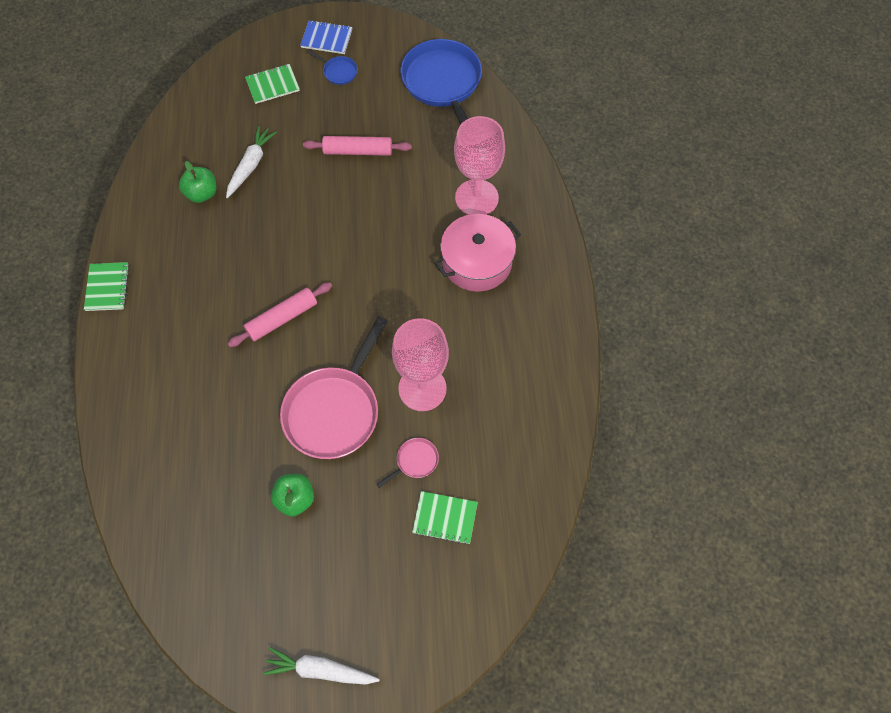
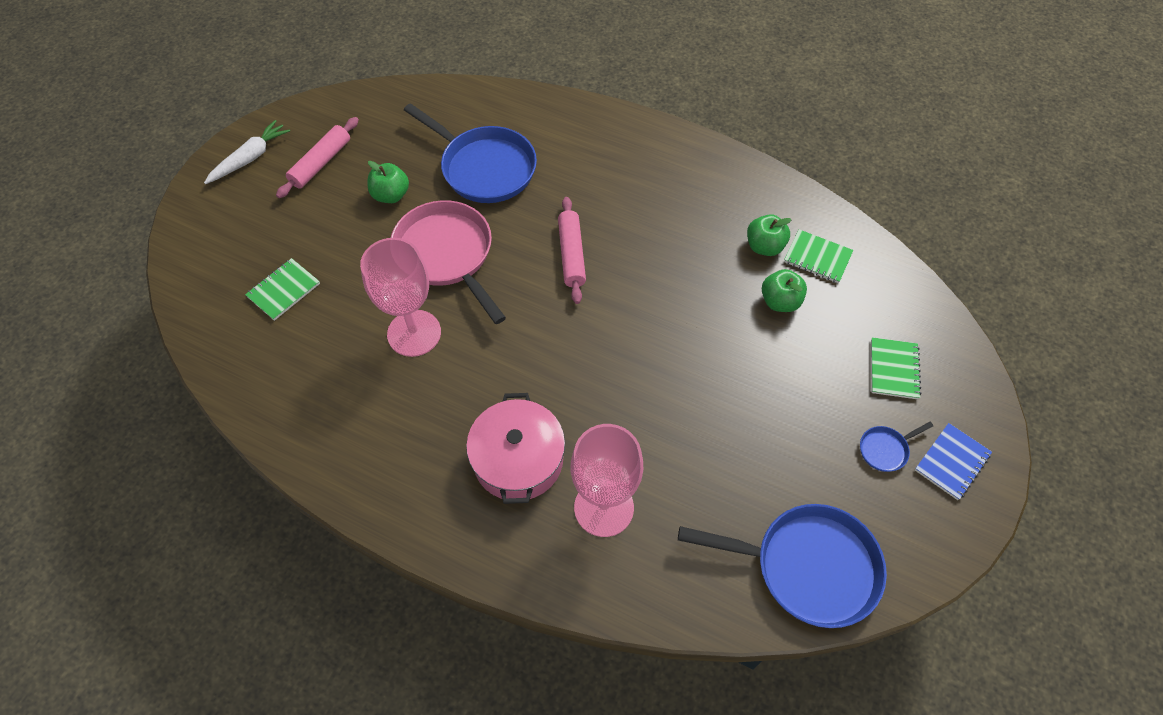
camera: 120 degrees right, 5 degrees down
(107, 287) = (693, 142): green notebook -> green notebook (817, 257)
(221, 439) = (484, 167): none -> blue pan
(250, 165) = (780, 301): white carrot -> green apple
(358, 151) = (745, 413): pink rolling pin -> pink rolling pin (321, 163)
(415, 461) = (351, 293): pink pan -> none

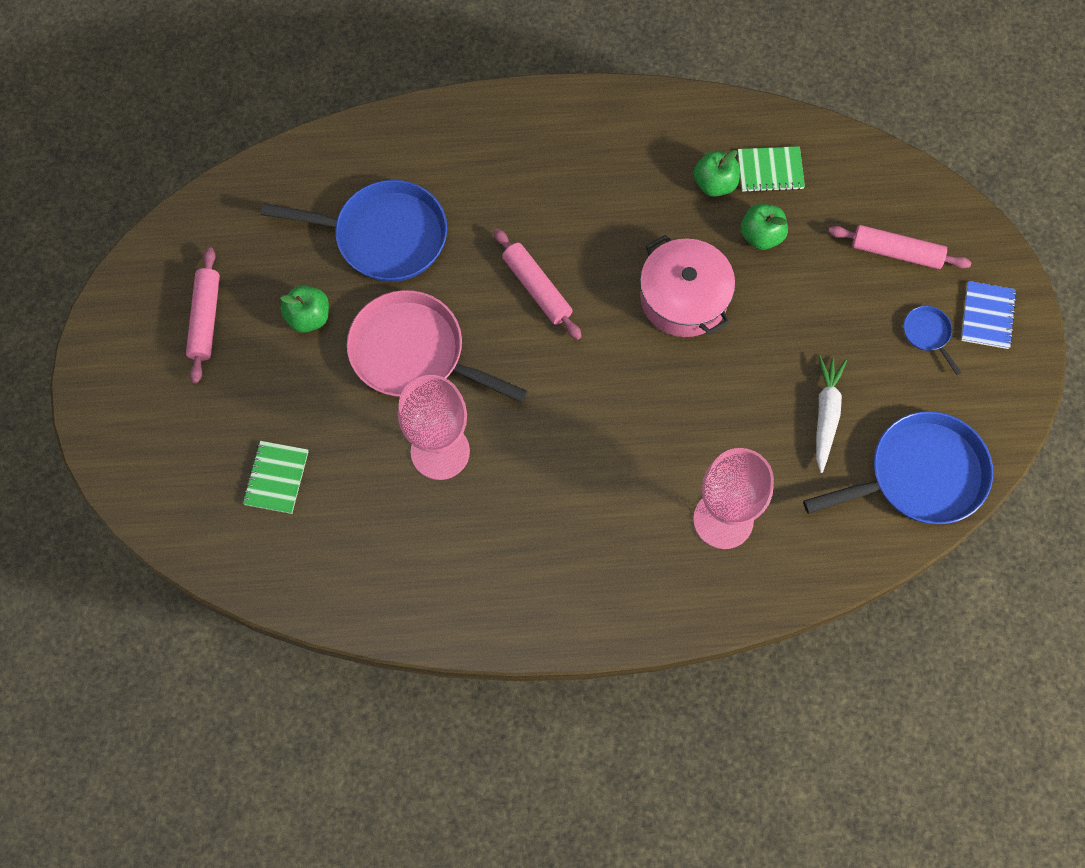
camera: 30 degrees left, 10 degrees up
(250, 158) = (122, 353): white carrot -> white carrot (826, 415)
(518, 459) = (621, 518): pink pot -> pink pot (684, 298)
(885, 449) = (928, 334): blue pan -> blue pan turned 120 degrees clockwise
(893, 369) = (896, 252): green notebook -> pink rolling pin

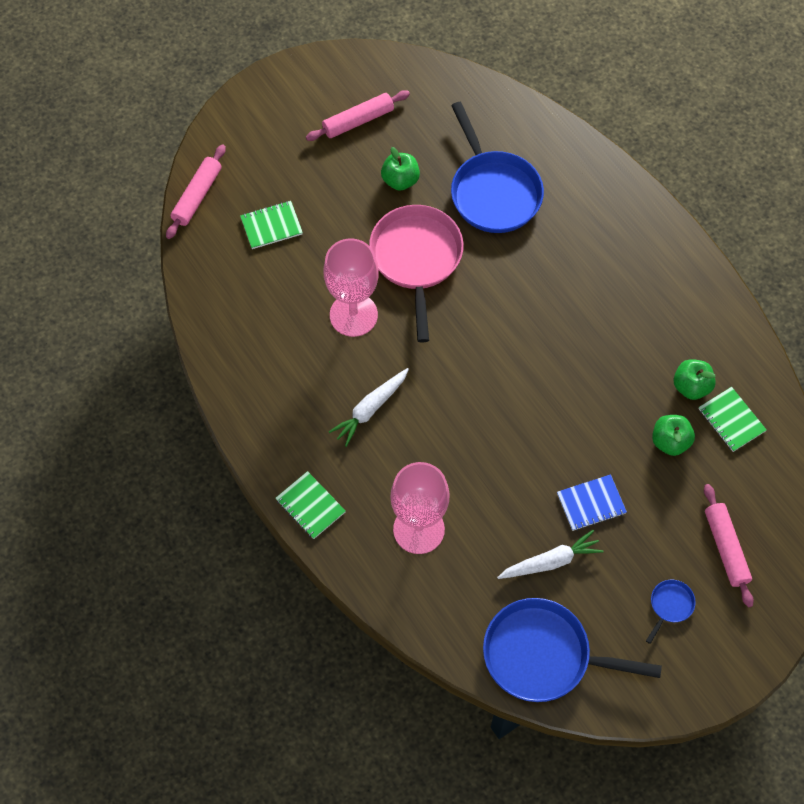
camera: 60 degrees right, 5 degrees down
(537, 288) = (520, 310): pink rolling pin -> pink rolling pin (197, 196)
(560, 493) = (370, 409): none -> white carrot
(636, 614) = (310, 506): none -> green notebook
(684, 298) = (580, 413): pink pot -> none
(919, 475) = (544, 655): blue pan -> blue pan turned 150 degrees clockwise
(987, 316) = (717, 644): blue notebook -> blue notebook (591, 503)

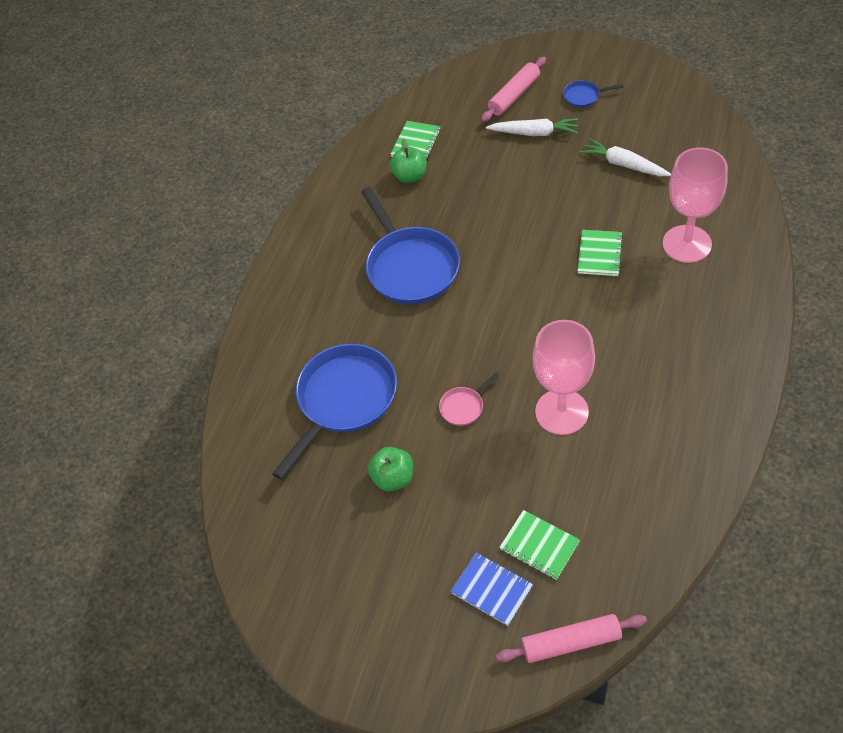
camera: 120 degrees left, 10 degrees down
(310, 506) = (748, 317): green notebook -> green notebook (599, 254)
(358, 121) = (355, 565): pink rolling pin -> none
(370, 409) = (630, 338): white carrot -> white carrot (534, 133)
(416, 259) = (464, 406): pink pan -> pink pan, size x0.43
(544, 655) = (689, 129): blue pan -> blue pan (410, 266)
(591, 503) = (558, 171): blue notebook -> blue notebook (492, 589)
(670, 441) = (466, 162): green apple -> none

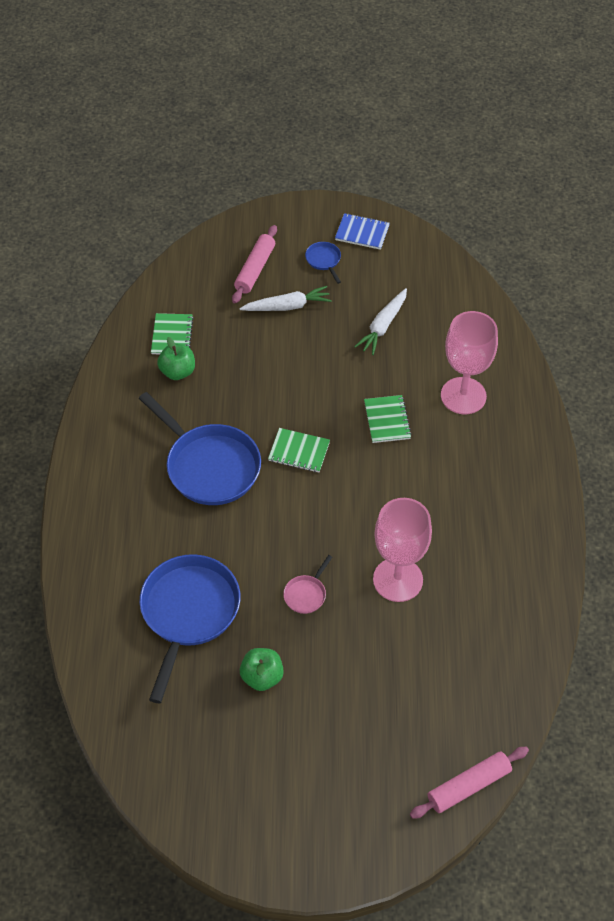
camera: 25 degrees left, 0 degrees up
(492, 589) = (385, 757): blue notebook -> blue notebook (362, 233)
(539, 546) = (415, 708): green notebook -> green notebook (299, 451)
(584, 96) = (324, 260): blue pan -> blue pan turned 90 degrees clockwise
(624, 165) = (383, 326): white carrot -> white carrot turned 75 degrees counterclockwise

